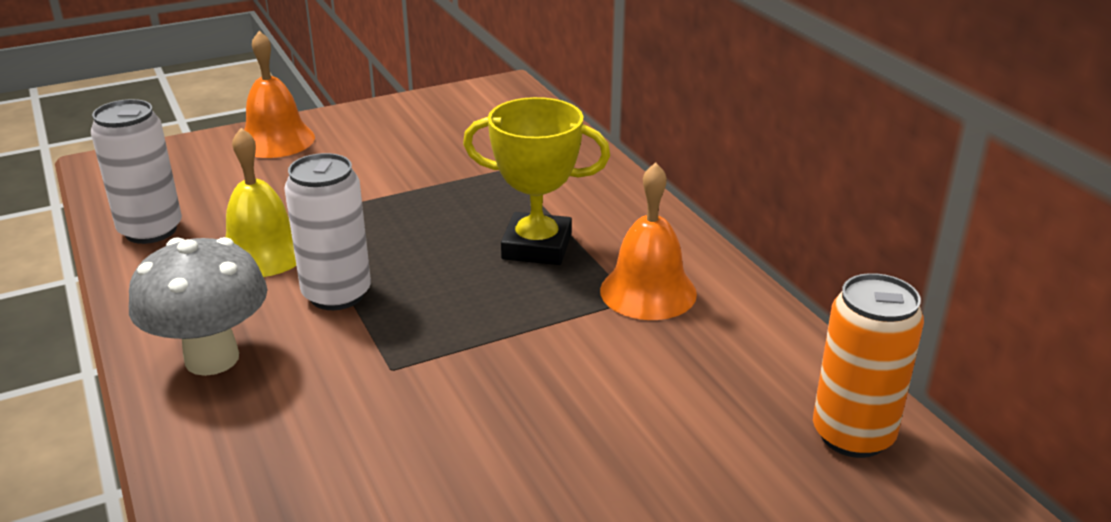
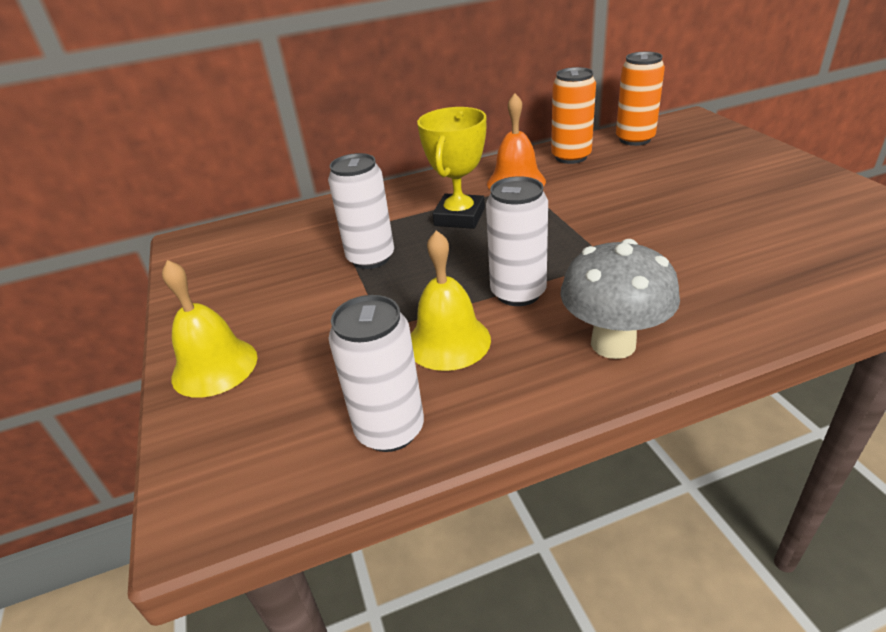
camera: 80 degrees left, 5 degrees up
(276, 140) = (214, 367): orange bell -> yellow bell
(442, 193) = (371, 258): none -> white can
(753, 349) = (571, 157): none -> orange can

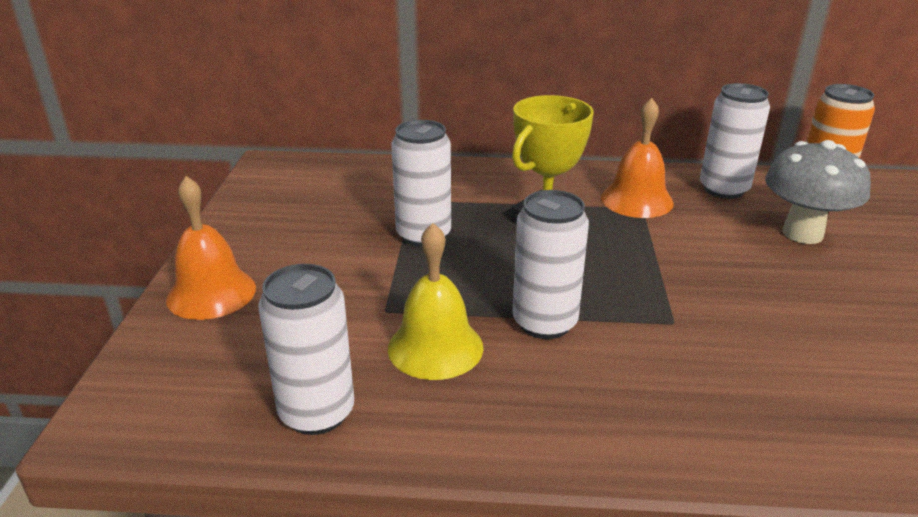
camera: 20 degrees right, 5 degrees down
(214, 367) = (211, 293): yellow bell -> orange bell
(571, 157) = (723, 189): orange can -> white can
(613, 344) = (604, 414): grey mushroom -> grey mushroom (802, 234)

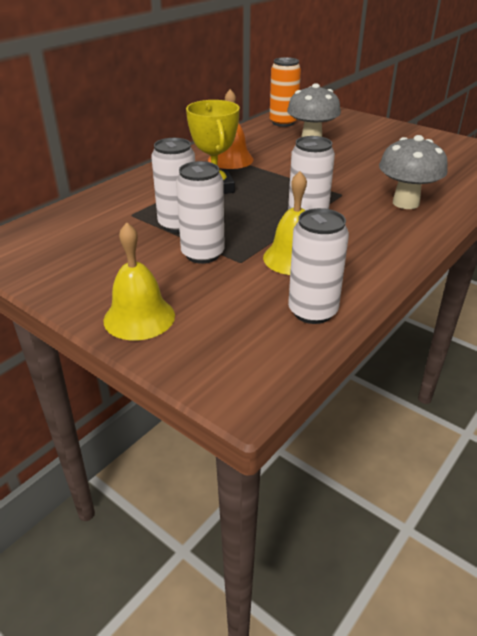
camera: 55 degrees left, 5 degrees up
(211, 293) = (139, 317): orange bell -> yellow bell
(723, 189) = (251, 138): white can -> white can (202, 254)
(739, 396) = (405, 203): none -> grey mushroom

